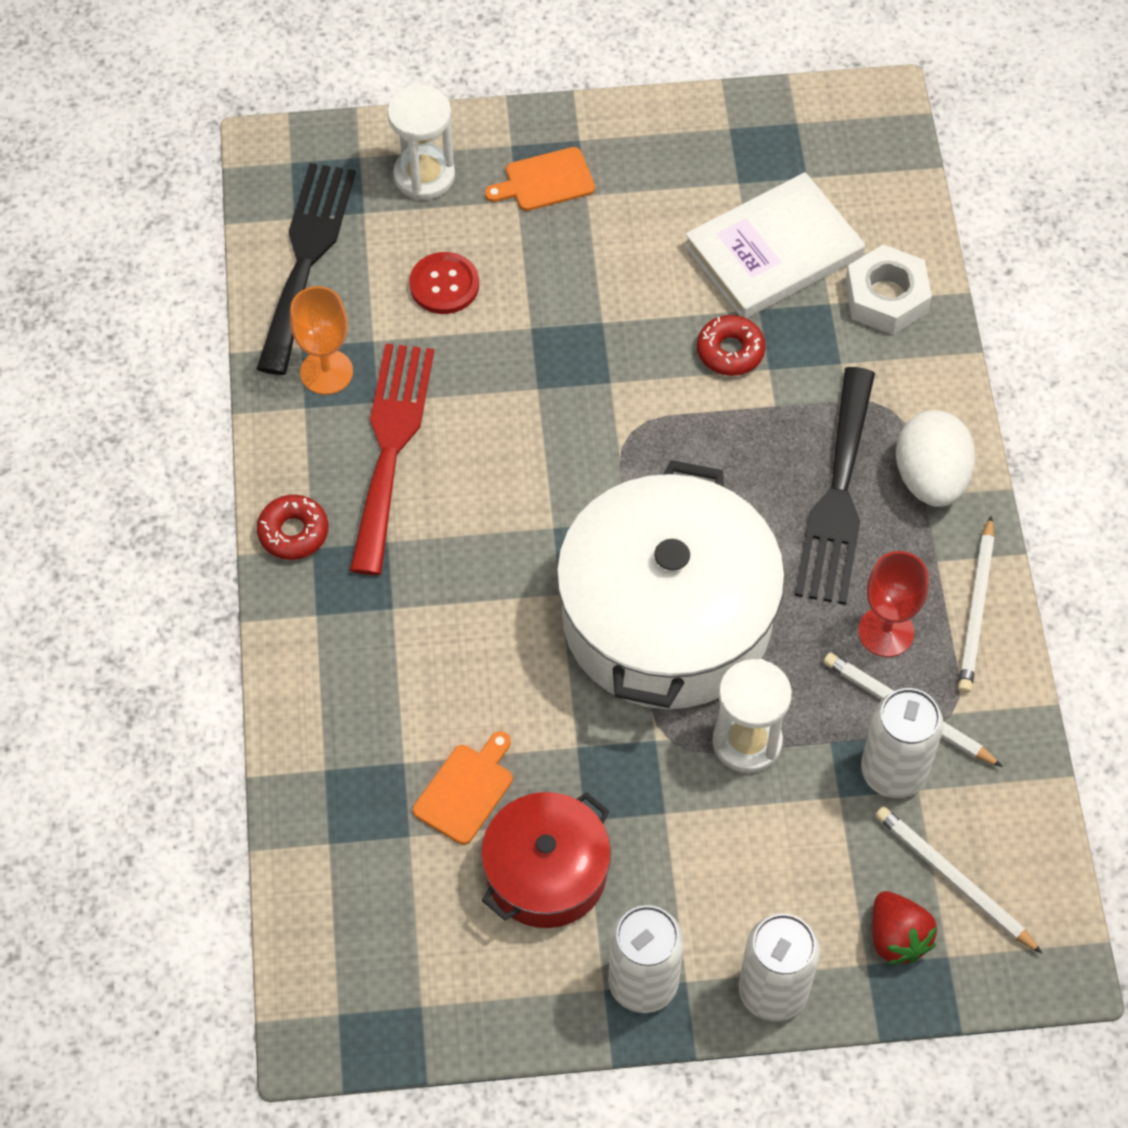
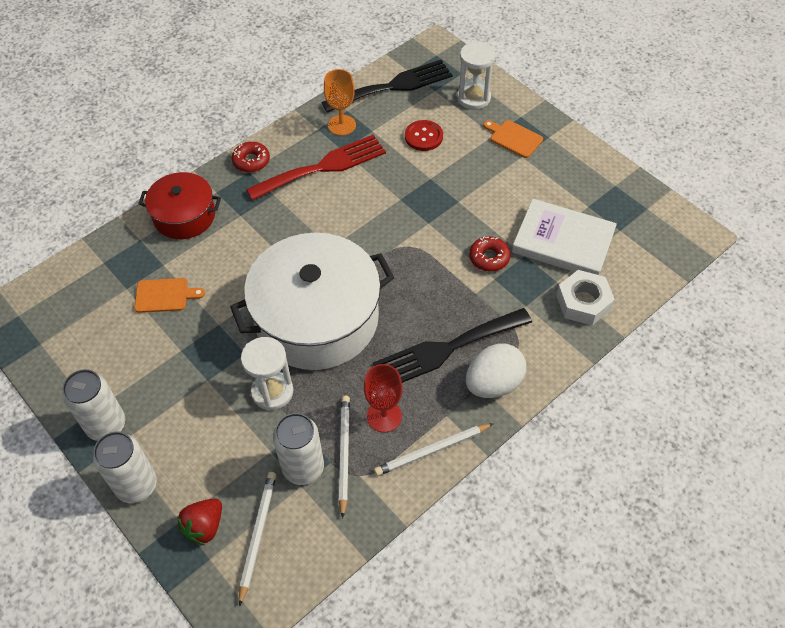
camera: 55 degrees right, 5 degrees down
(546, 872) = (142, 351): red pot -> red pot (184, 216)

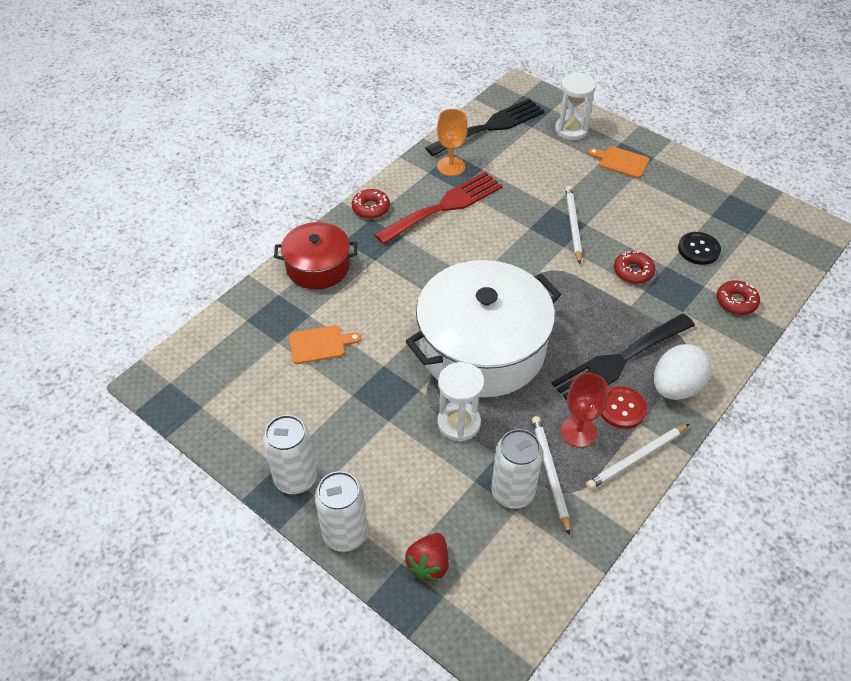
camera: 10 degrees left, 5 degrees down
(257, 535) = (486, 565): white pencil -> white pencil (573, 225)
(423, 136) = (534, 169): red button -> red button (621, 408)
(563, 242) = (698, 249): white book -> black button
(583, 302) = (736, 302): white nut -> red donut

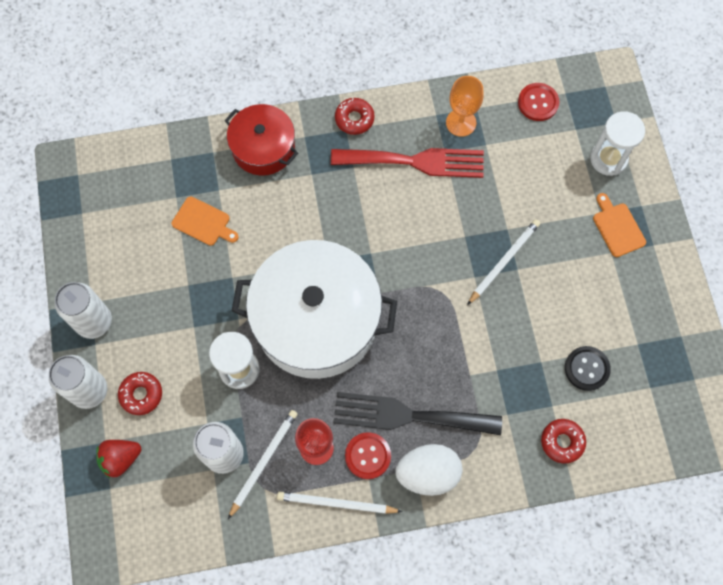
camera: 40 degrees right, 20 degrees up
(490, 127) = (538, 103): black fork -> red button
(633, 272) = (506, 346): red donut -> red donut (141, 394)

